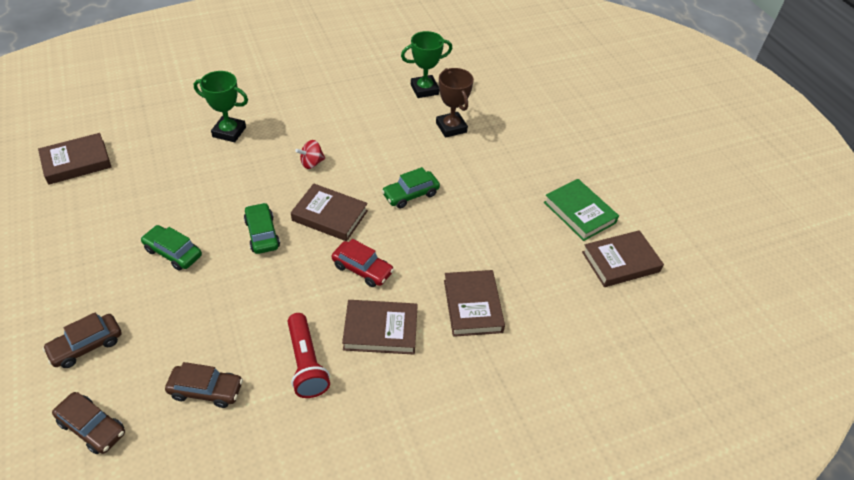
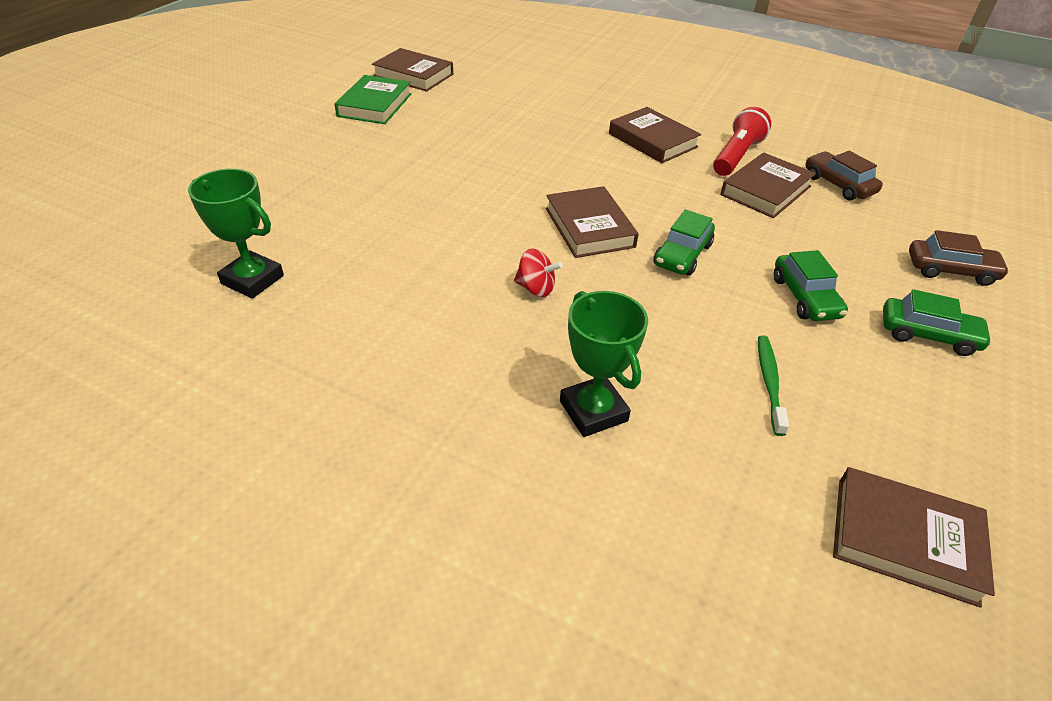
camera: 130 degrees left, 5 degrees down
(92, 427) = (958, 215): brown car -> none
(164, 189) = (769, 383): none -> green toothbrush
(362, 269) = (615, 176): red car -> none
(410, 194) = (482, 195): green car -> green car (928, 335)
(451, 127) = (323, 220): brown trophy -> none
(472, 306) = (561, 114): brown book -> brown book (765, 190)

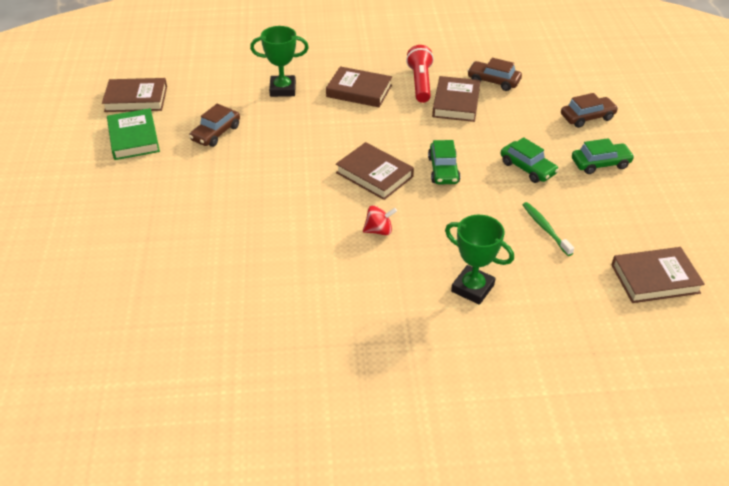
camera: 30 degrees left, 0 degrees up
(252, 280) = (195, 308): green trophy -> green trophy (283, 89)
(457, 127) = (216, 133): none -> brown car

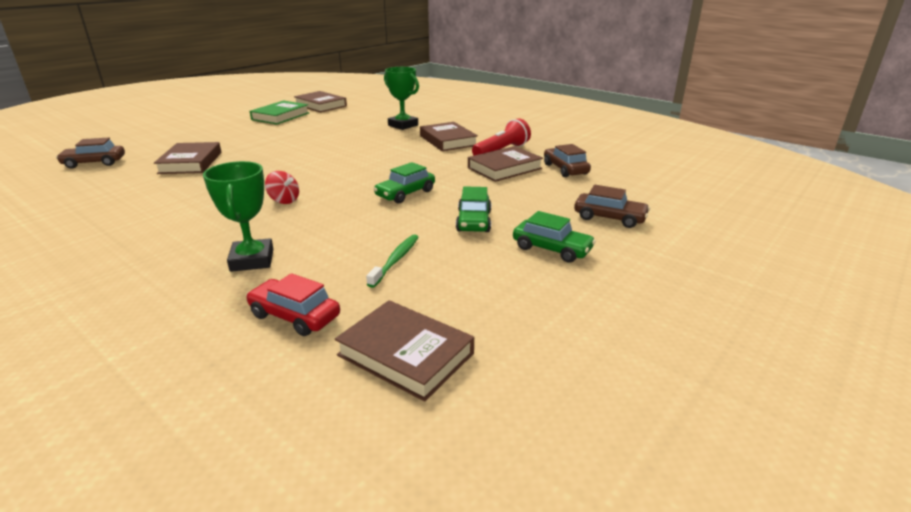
camera: 45 degrees right, 15 degrees down
(216, 133) = (320, 128): brown car -> brown car (94, 163)
(374, 175) = (355, 176): brown book -> brown book (191, 162)
(572, 300) = (294, 316): none -> red car

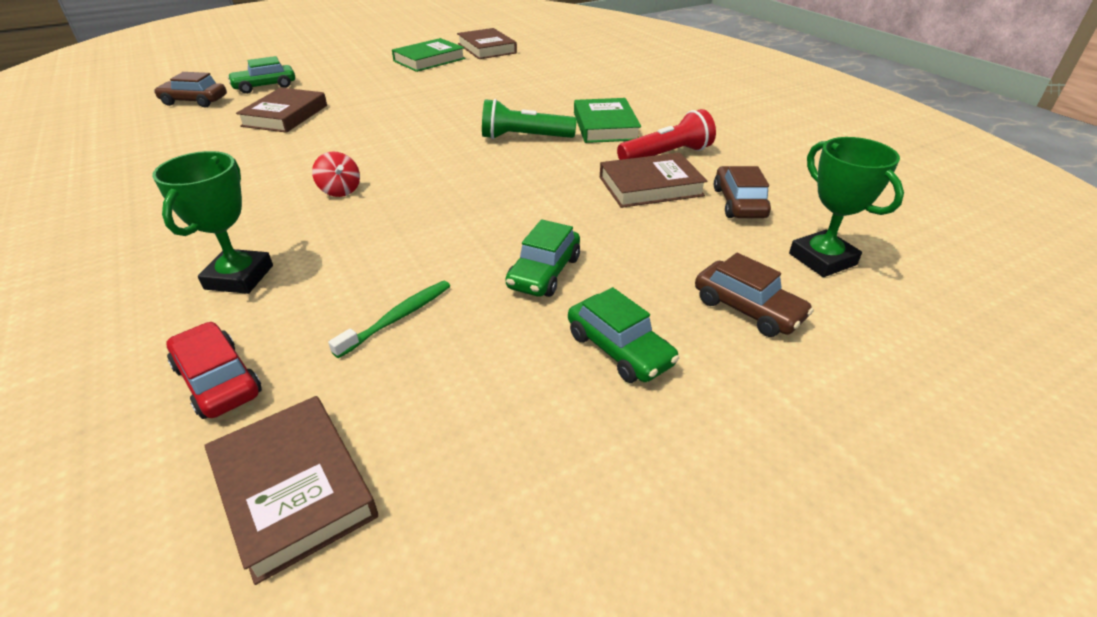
camera: 20 degrees right, 10 degrees up
(397, 153) = (524, 137): none -> green flashlight
(403, 125) = (564, 92): green trophy -> green trophy (822, 259)
(405, 194) = (488, 207): green car -> green car (265, 86)
(448, 141) = (605, 126): brown book -> green book

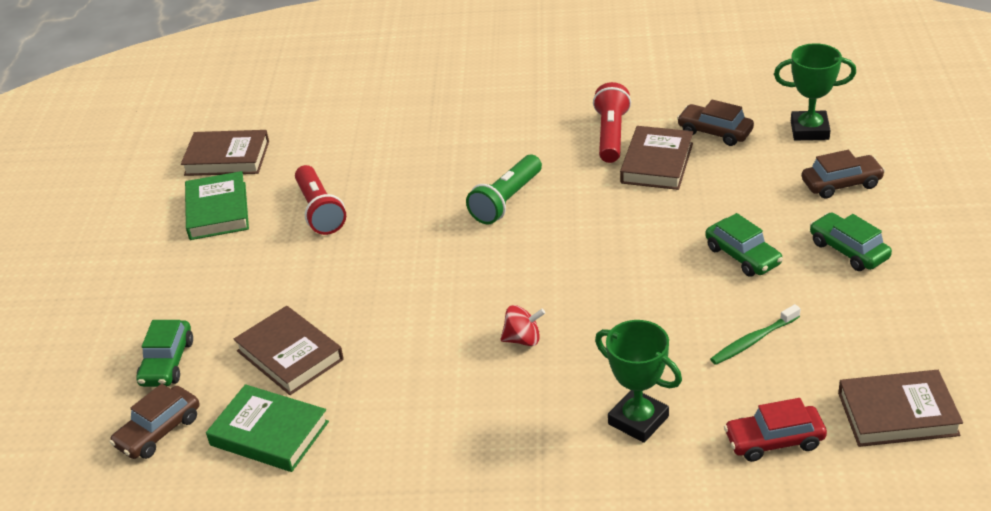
camera: 55 degrees left, 0 degrees up
(397, 318) = (753, 341): green toothbrush -> green toothbrush turned 105 degrees counterclockwise
(453, 84) = (319, 211): none -> red flashlight
(605, 126) = (525, 146): green book -> green book (269, 433)
(619, 349) = (848, 250): green car -> green car turned 120 degrees counterclockwise

